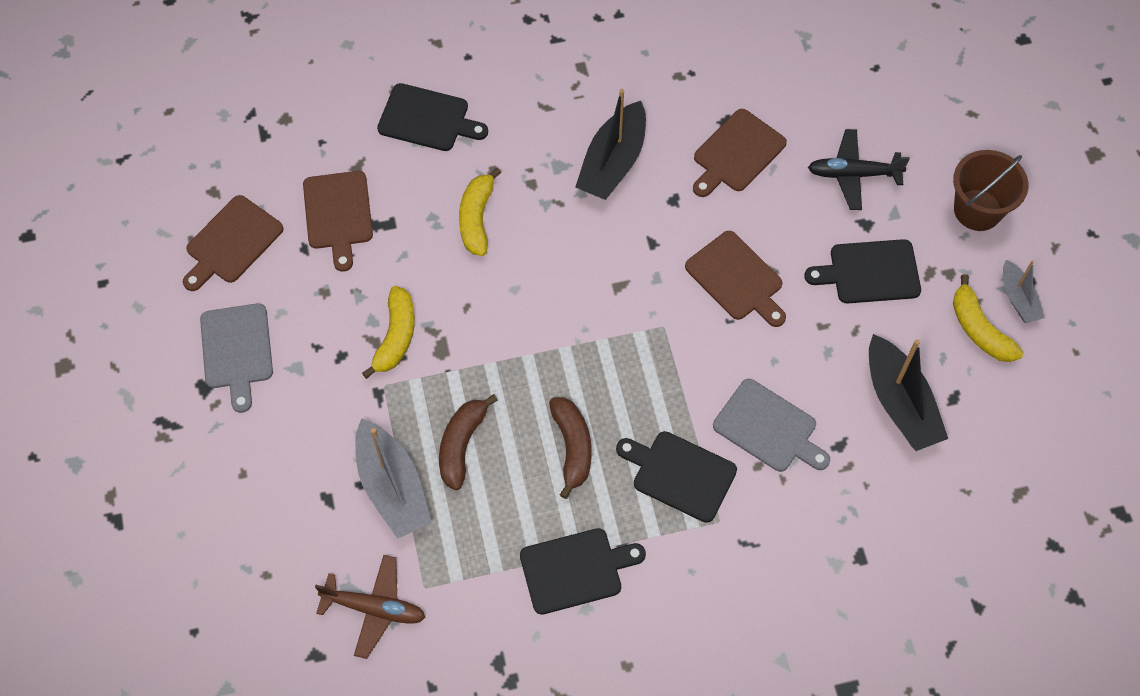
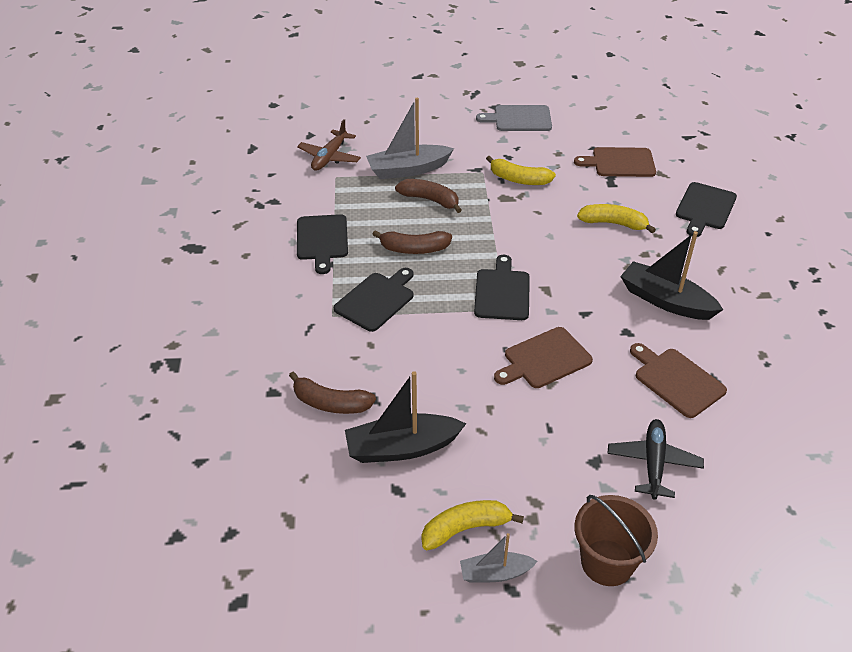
camera: 100 degrees right, 20 degrees down
(232, 243) = (600, 120): brown cutting board -> none
(769, 428) = (401, 356): grey cutting board -> none
(859, 489) = (330, 403): none -> brown banana
(870, 272) = (540, 453): black cutting board -> black cutting board (502, 292)

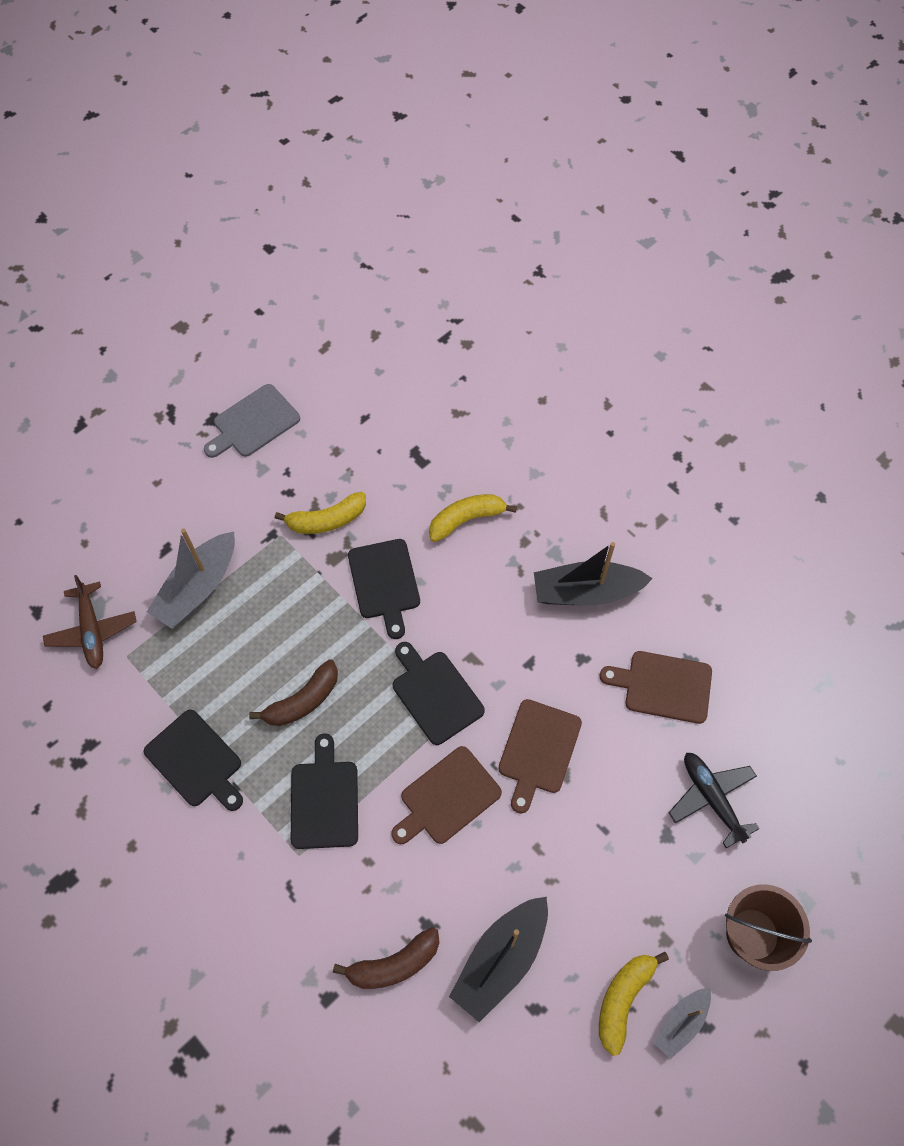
camera: 40 degrees left, 20 degrees up
(430, 200) = (260, 617): brown banana -> none
(620, 163) = (408, 423): brown cutting board -> brown cutting board (447, 798)
(705, 208) = (533, 436): black cutting board -> black cutting board (385, 583)

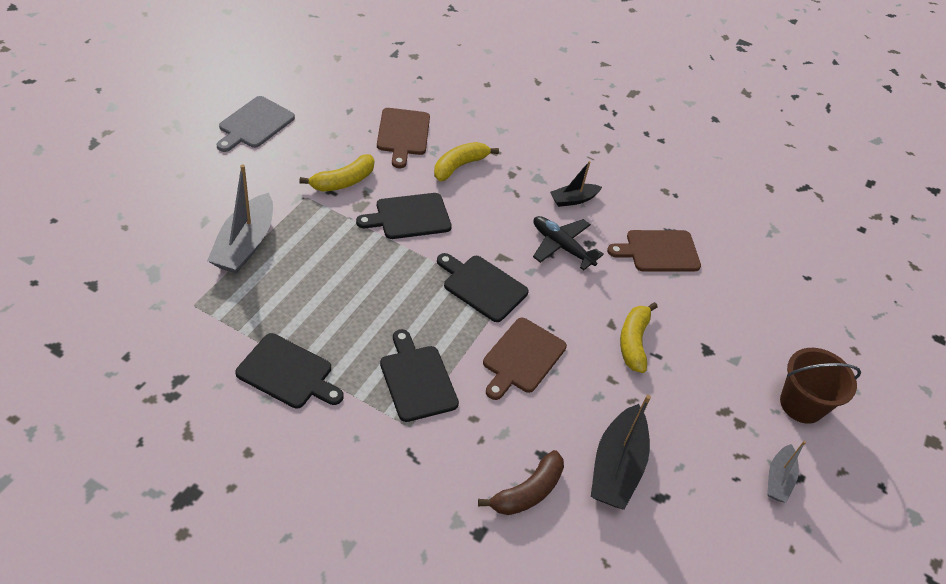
camera: 25 degrees left, 15 degrees down
(92, 631) = (153, 291): brown plane -> none
(303, 701) = (370, 311): brown banana -> none
(385, 583) = (409, 217): black cutting board -> black cutting board turned 105 degrees clockwise
(538, 750) = (582, 311): brown cutting board -> brown cutting board (403, 134)
(586, 592) = (573, 199): black boat -> black boat, size x0.57
(623, 999) = (727, 473): yellow banana -> yellow banana (633, 342)
(711, 798) = (728, 318): black plane -> black plane (561, 246)

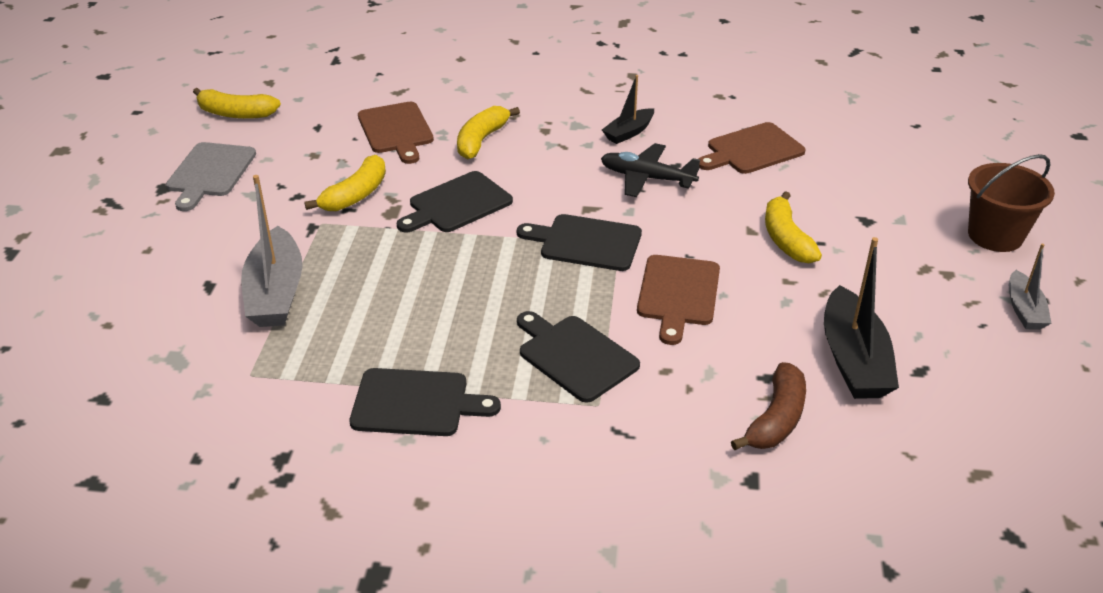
camera: 15 degrees left, 10 degrees down
(299, 78) = (235, 113): none -> yellow banana

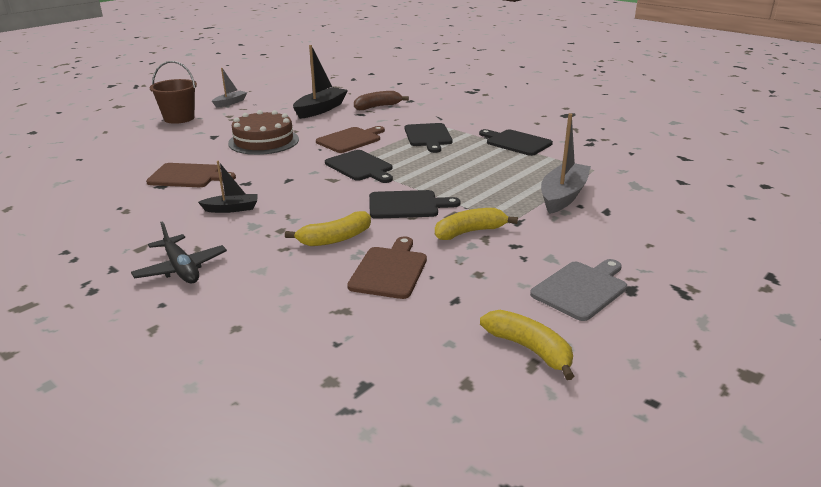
camera: 145 degrees left, 10 degrees down
(646, 178) = (274, 182): black plane -> black plane (181, 269)
(786, 239) = (263, 141): yellow banana -> brown cake

